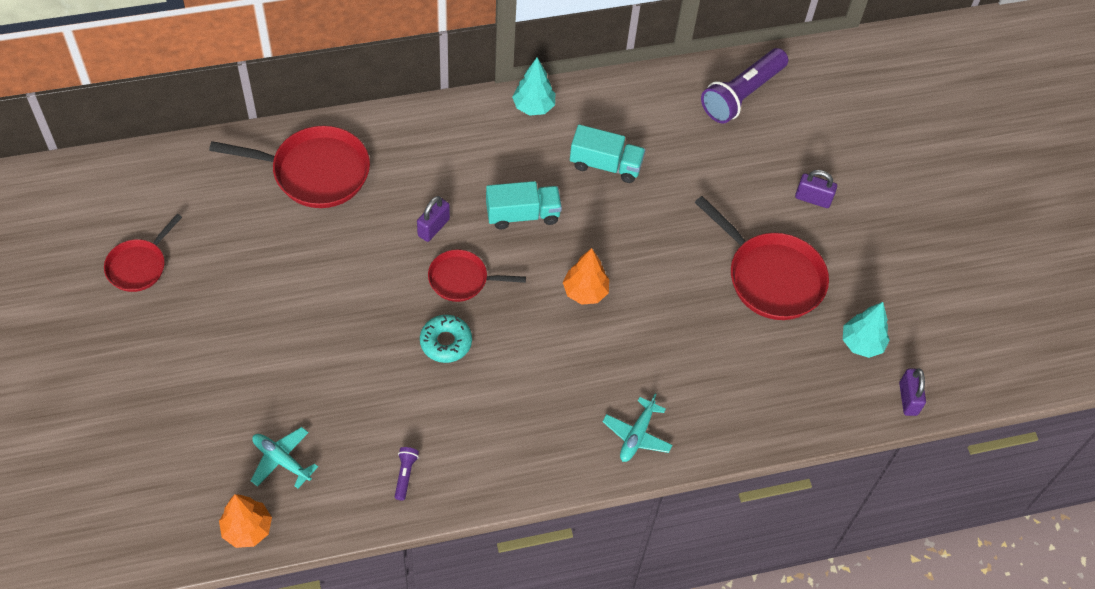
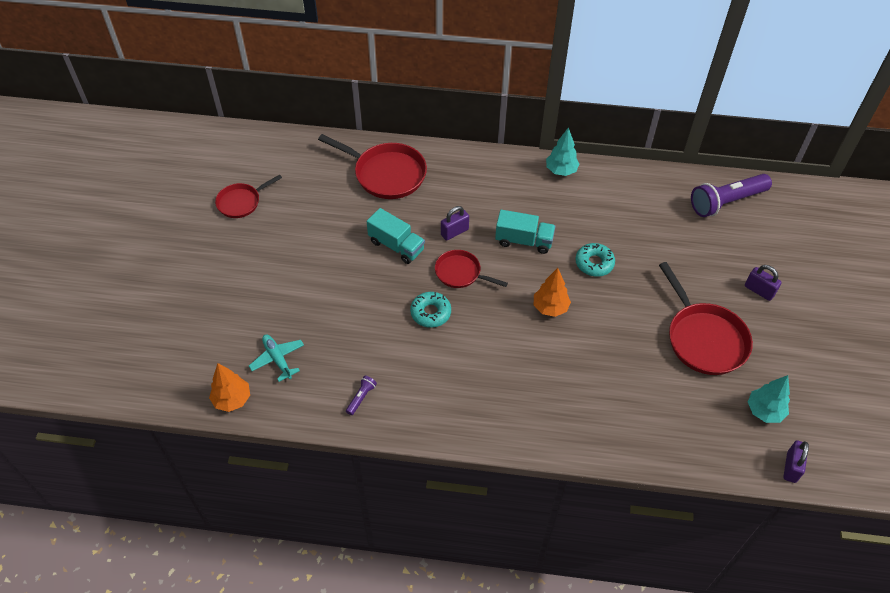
camera: 25 degrees right, 5 degrees down
(605, 165) = (600, 223): turquoise truck -> turquoise truck (396, 246)
(616, 219) = (594, 263): none -> turquoise donut
(637, 435) = (550, 424): turquoise plane -> none

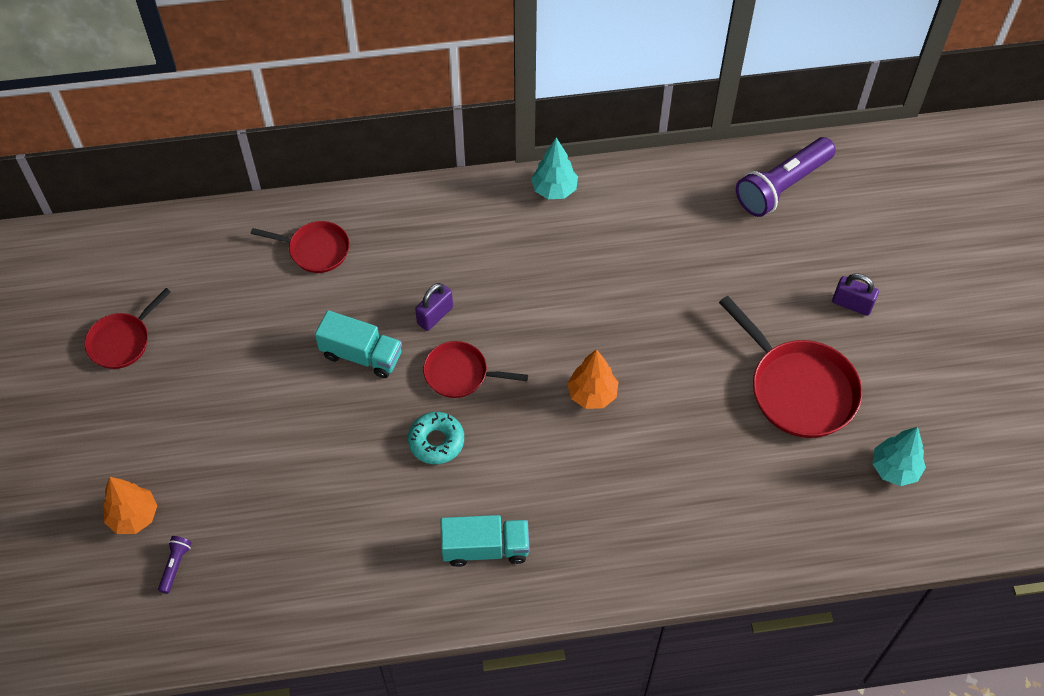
camera: 15 degrees left, 5 degrees up
(232, 399) = (204, 634): orange tree -> orange tree (133, 517)
(277, 359) = (248, 560): turquoise plane -> none
(361, 397) = (379, 585): purple flashlight -> purple flashlight (175, 565)
(386, 174) = (315, 250): red pan -> red pan, size x0.59
(524, 241) = (532, 306): turquoise truck -> turquoise truck (485, 548)
(594, 263) = (633, 316): turquoise donut -> none
(791, 467) = (942, 535): purple padlock -> none

